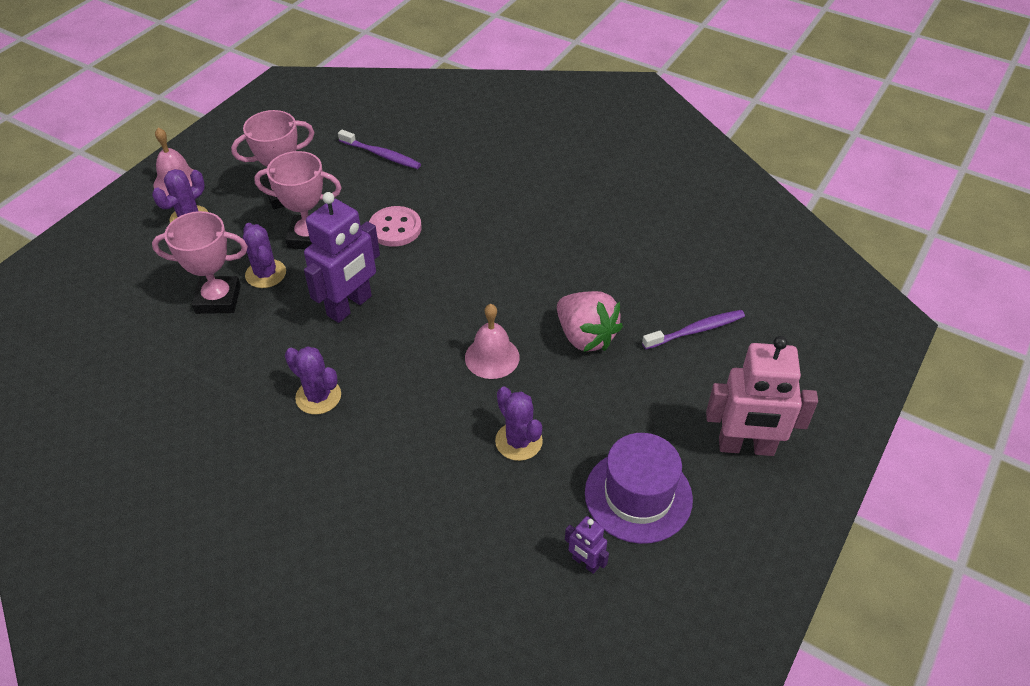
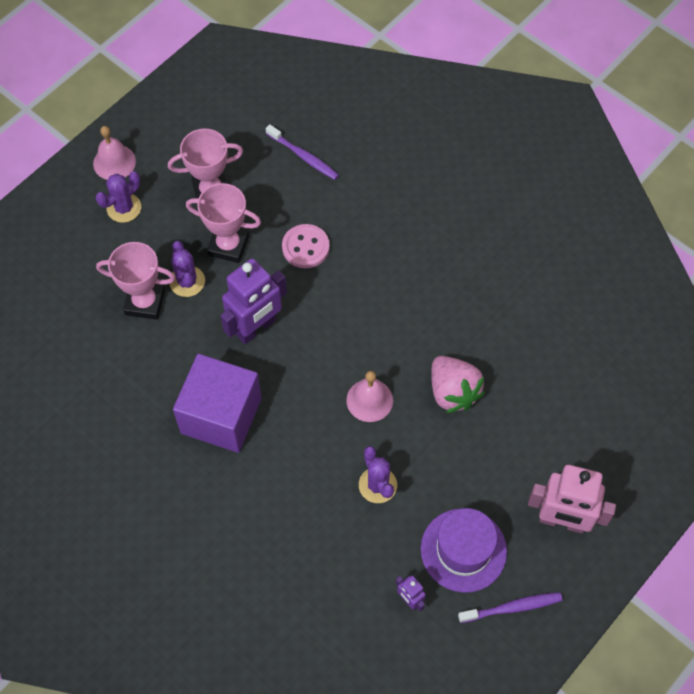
camera: 10 degrees right, 15 degrees up
(318, 396) = (221, 416): purple cactus -> purple cube
(696, 330) = (550, 401): purple toothbrush -> purple toothbrush (512, 607)

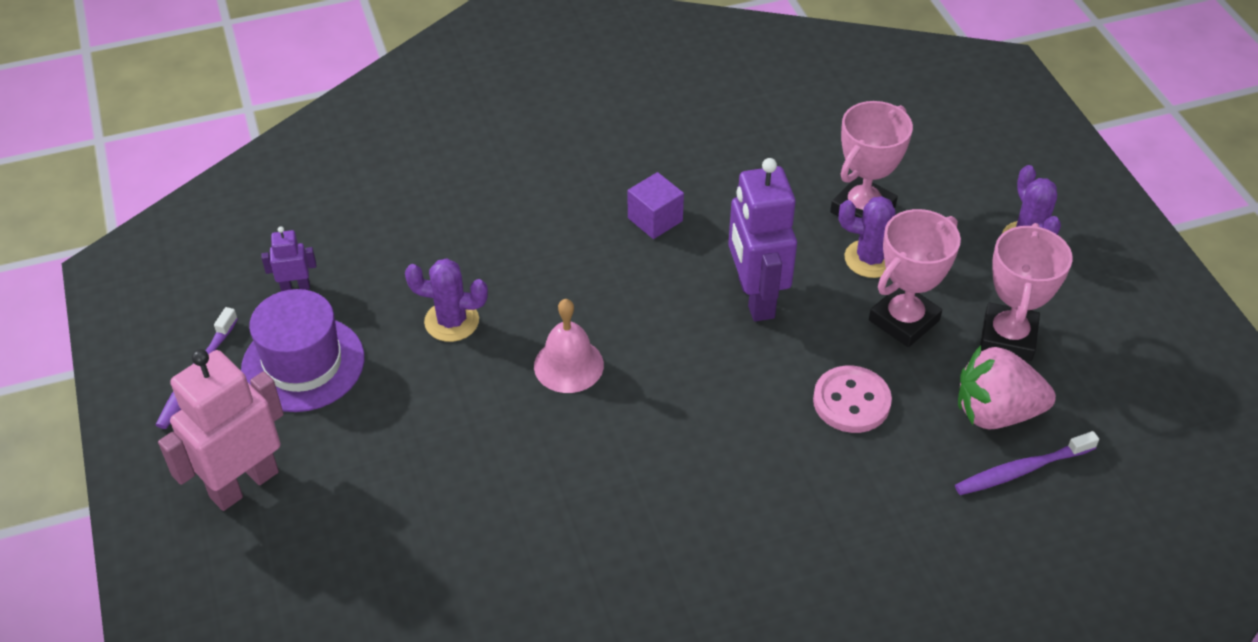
camera: 120 degrees right, 15 degrees down
(114, 162) = (1113, 257): pink bell -> none
(221, 416) = (655, 219): purple cube -> purple cube, size x0.46
(453, 392) = (511, 460): pink strawberry -> pink strawberry (996, 412)

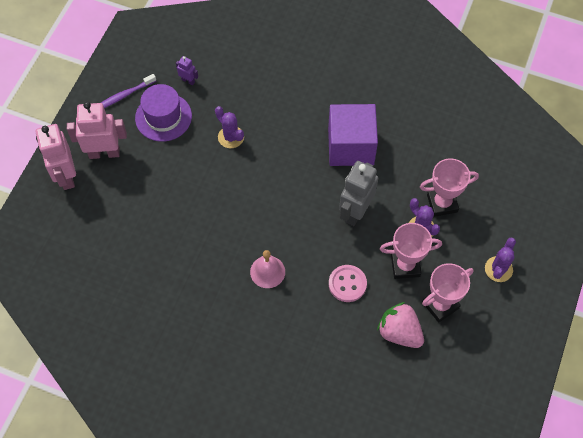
camera: 40 degrees right, 15 degrees up
(201, 568) = (66, 176): none -> pink robot
(568, 365) = (256, 188): pink bell -> pink bell (267, 271)
(655, 219) = (351, 146): purple cube -> purple cube, size x2.17
(755, 298) = (355, 211): purple robot -> grey robot
(1021, 470) = (383, 362): purple toothbrush -> none

